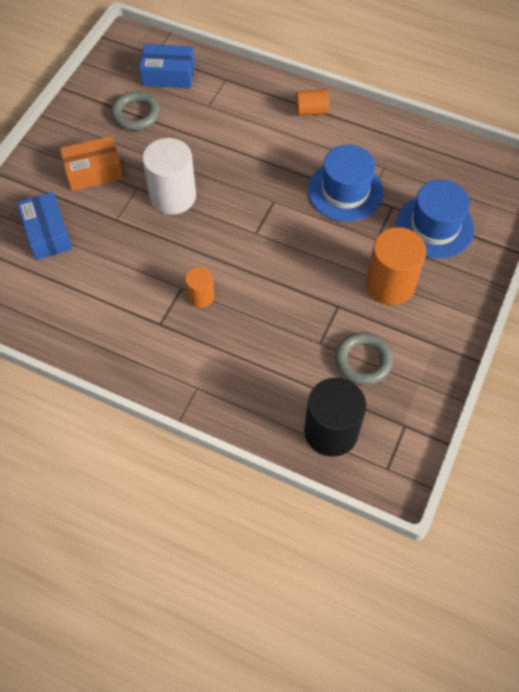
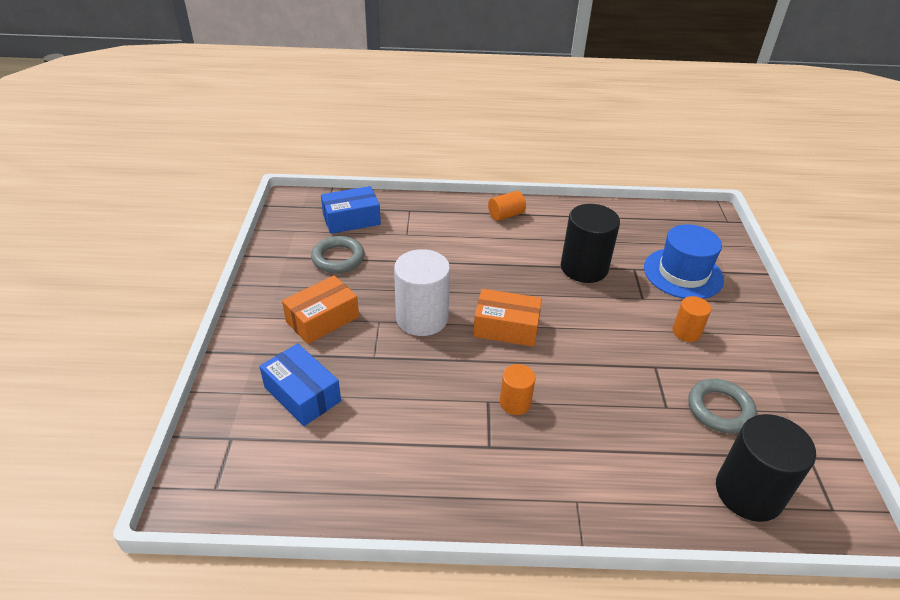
camera: 25 degrees left, 20 degrees down
(236, 228) = (506, 328): none -> orange box
(345, 191) = (584, 268): blue hat -> black cylinder
(390, 284) = (686, 332): orange cylinder -> orange cylinder, size x0.53

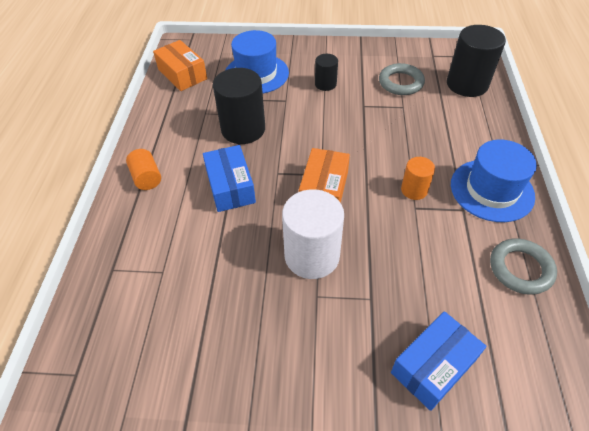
camera: 85 degrees left, 10 degrees up
(322, 319) = (315, 356): orange box -> orange box (182, 74)
(338, 258) = (199, 348): grey ring -> grey ring (520, 269)
(351, 219) = (116, 338): blue box -> blue box (230, 187)
(524, 482) = (491, 190): none -> blue hat
(686, 332) = (325, 84): orange cylinder -> black cylinder

